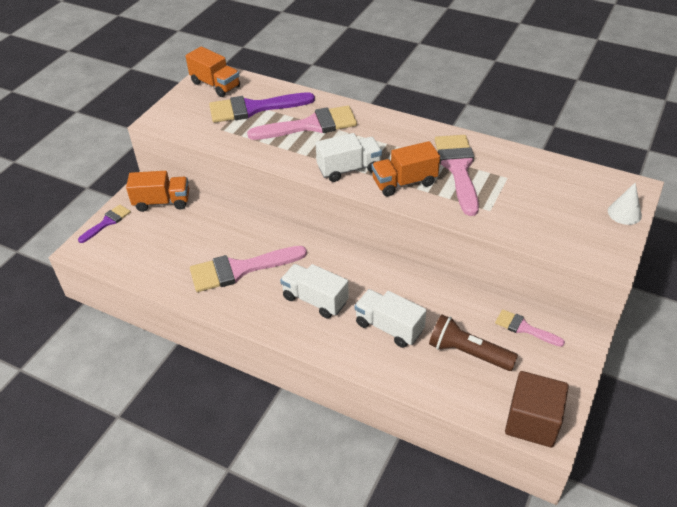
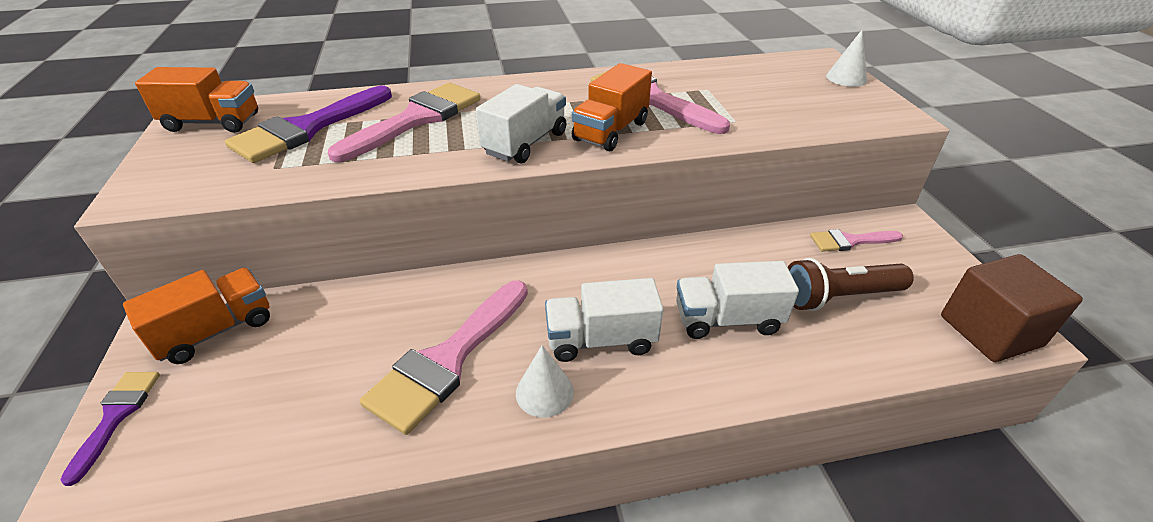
camera: 40 degrees left, 5 degrees down
(266, 308) = (544, 392): none -> white cone

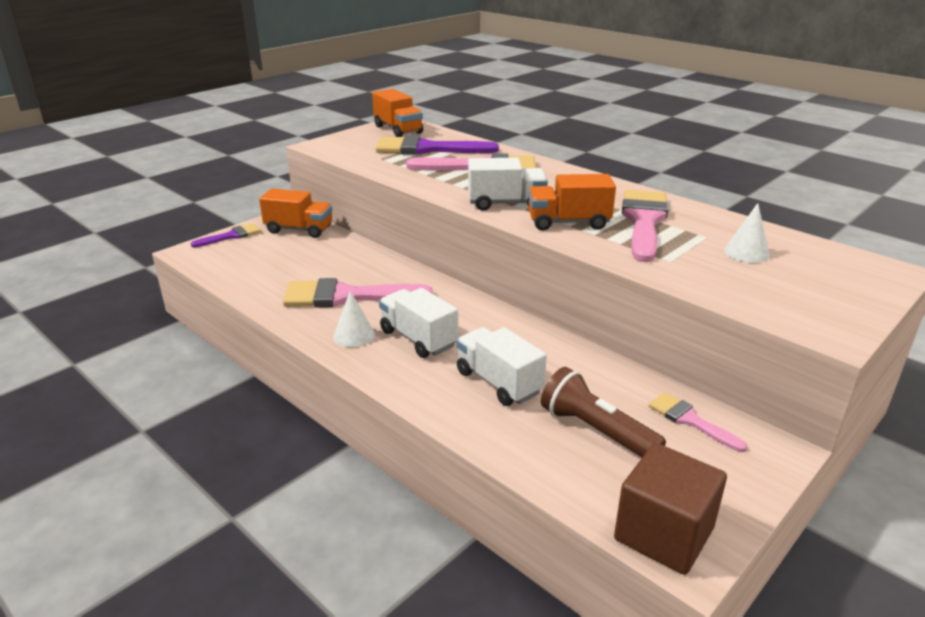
camera: 55 degrees right, 10 degrees down
(846, 78) = (869, 291): white cone -> white cone (746, 252)

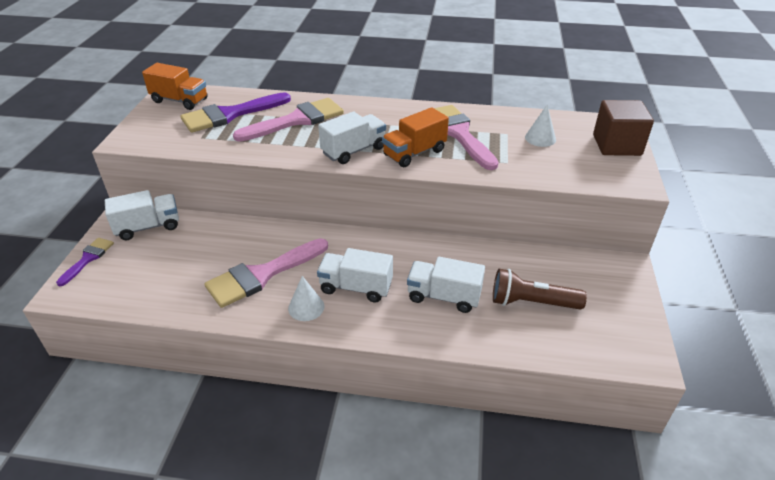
camera: 35 degrees left, 10 degrees up
(299, 230) = (148, 227): orange truck -> white truck
(663, 534) = (625, 352): brown cube -> brown cube (616, 145)
(690, 420) = (571, 268): pink brush -> none

